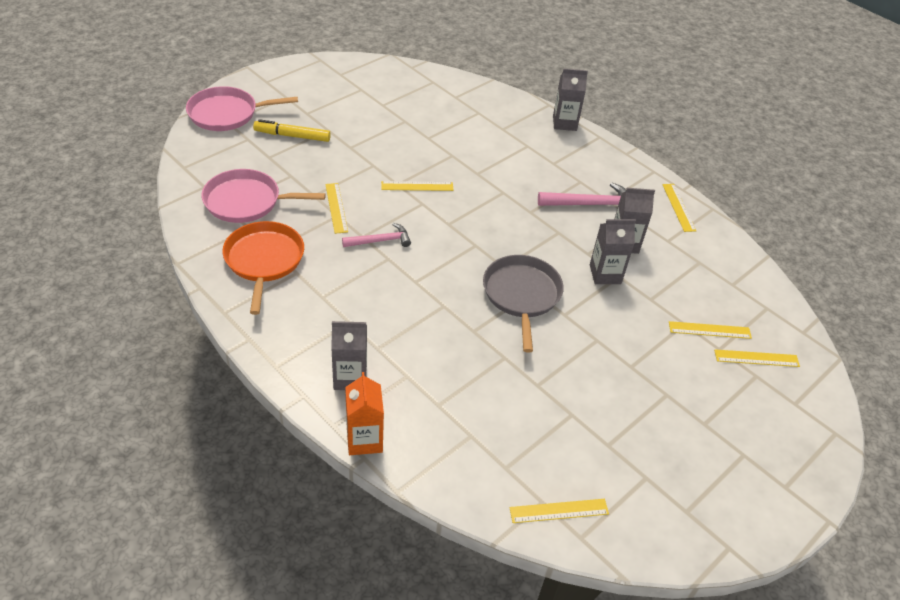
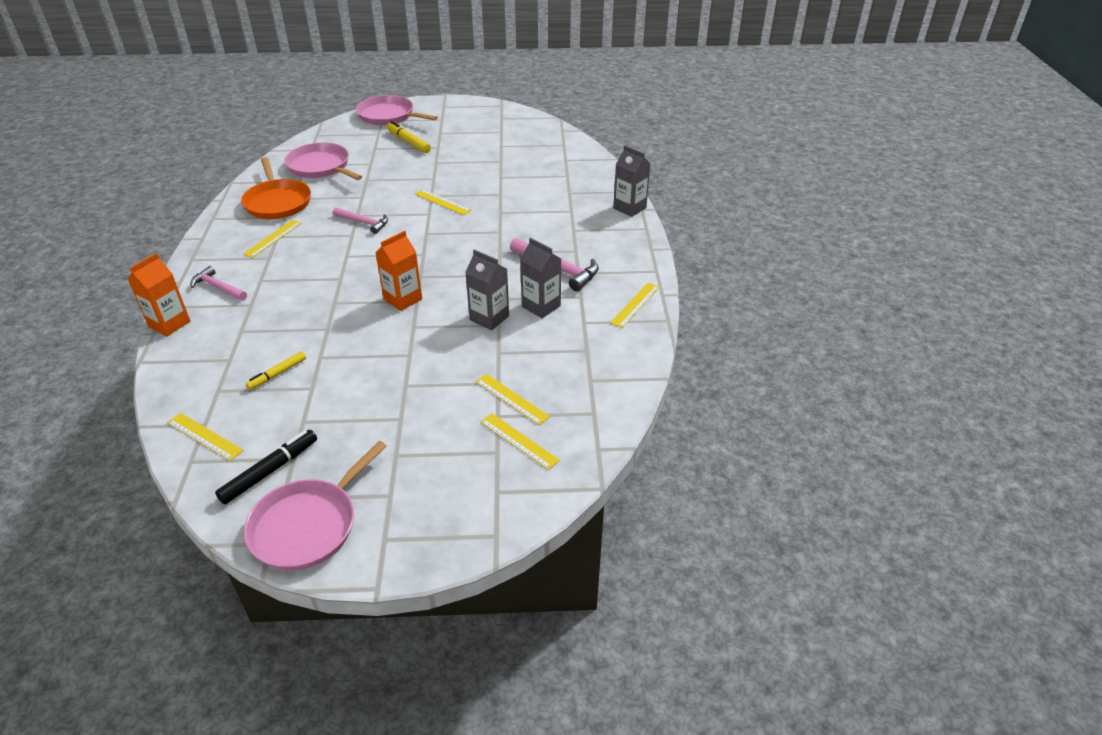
camera: 45 degrees right, 5 degrees down
(264, 261) = (277, 202): orange pan -> orange pan turned 120 degrees clockwise
(336, 207) = (368, 192): yellow ruler -> yellow ruler (273, 238)
(350, 377) = (218, 287): grey carton -> pink hammer
(521, 295) = (403, 299): grey pan -> orange carton
(529, 421) = (277, 374): none -> yellow marker
(647, 499) = (270, 471): none -> black marker
(731, 516) = (308, 525): none -> pink pan

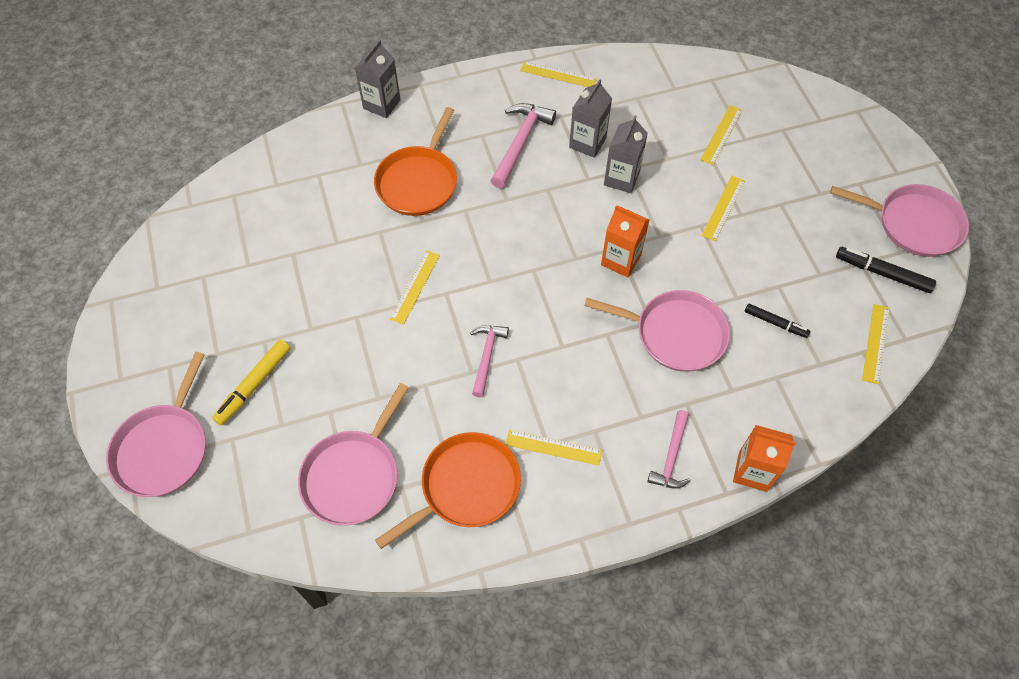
camera: 105 degrees left, 20 degrees up
(277, 374) = (775, 323): yellow marker -> black marker
(313, 313) = (675, 334): none -> pink pan
(519, 441) = (765, 119): yellow ruler -> yellow ruler (723, 208)
(539, 215) = (418, 182): none -> orange pan

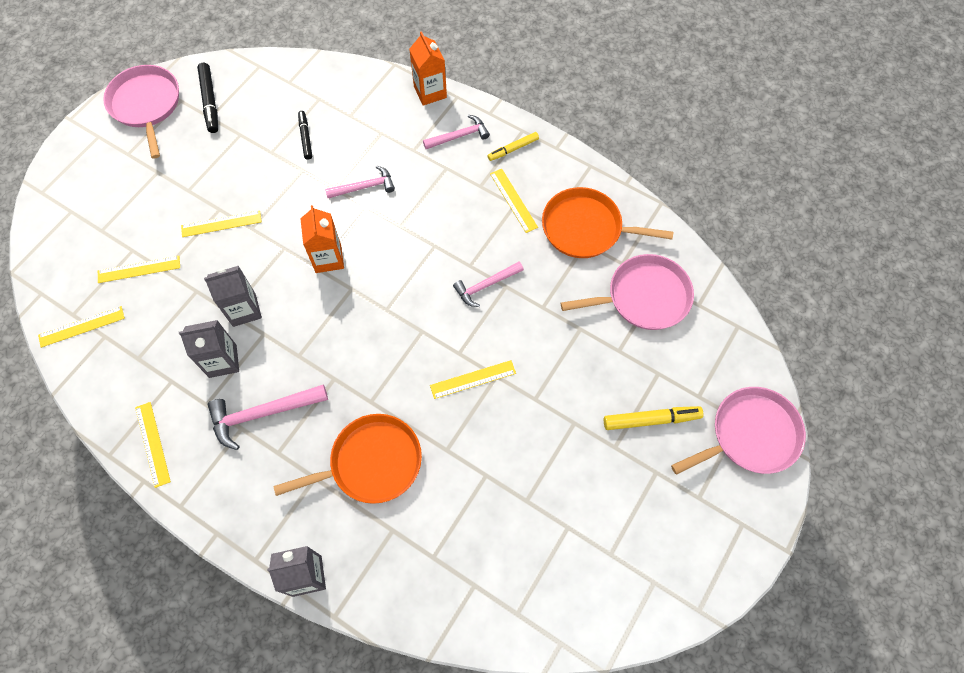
camera: 130 degrees left, 5 degrees up
(613, 495) = (513, 149): none -> yellow marker
(675, 334) = (364, 187): pink pan -> pink hammer
(875, 343) = (276, 79): yellow ruler -> yellow ruler (81, 326)

